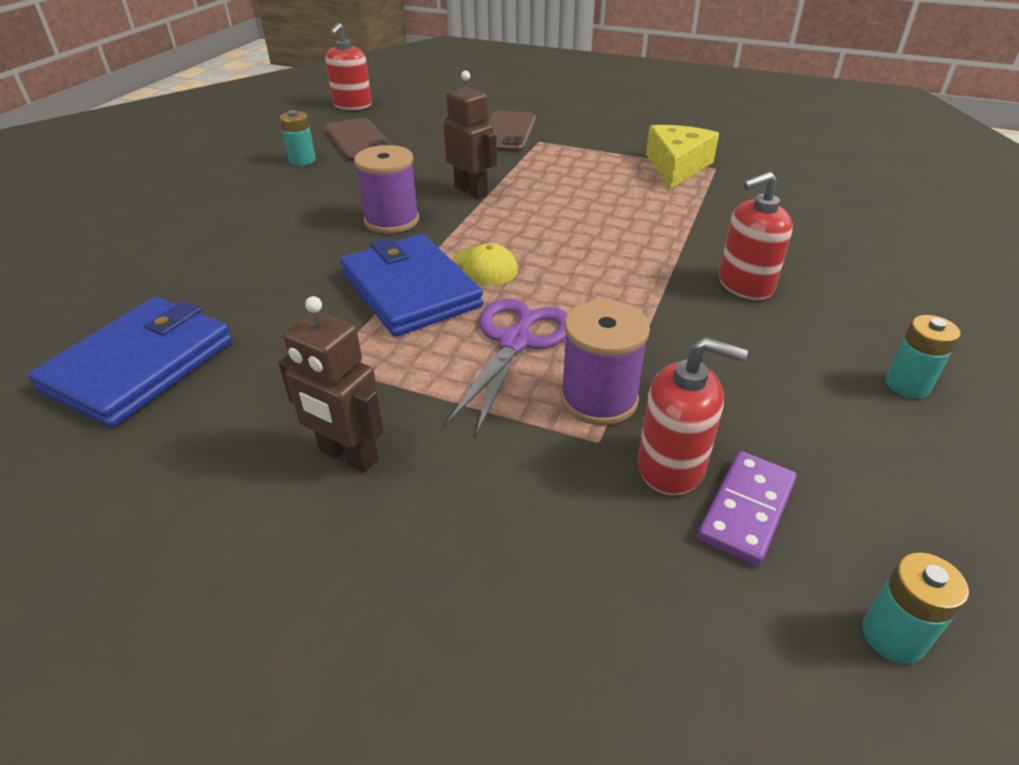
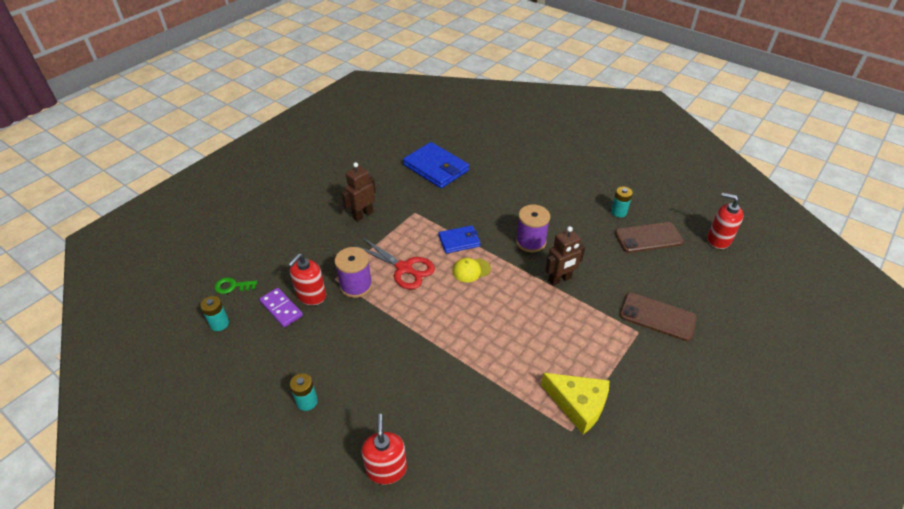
camera: 105 degrees right, 5 degrees up
(410, 290) = (459, 241): blue wallet -> blue wallet, size x0.58
(515, 342) = (404, 268): purple scissors -> red scissors
(745, 285) = (412, 374): red soap dispenser -> red soap dispenser (386, 469)
(754, 674) = (232, 286): none -> green key

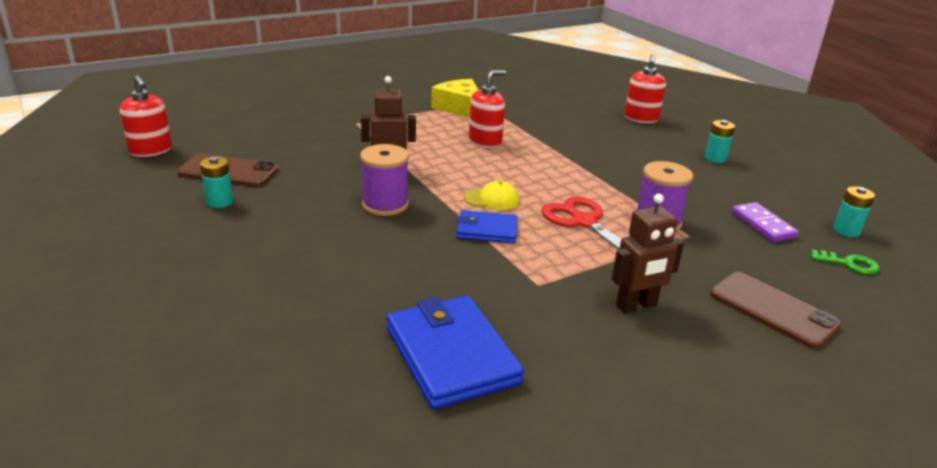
camera: 160 degrees left, 15 degrees down
(311, 295) = (722, 227): red soap dispenser -> red soap dispenser (485, 141)
(657, 317) = (323, 125): brown phone -> brown phone (773, 310)

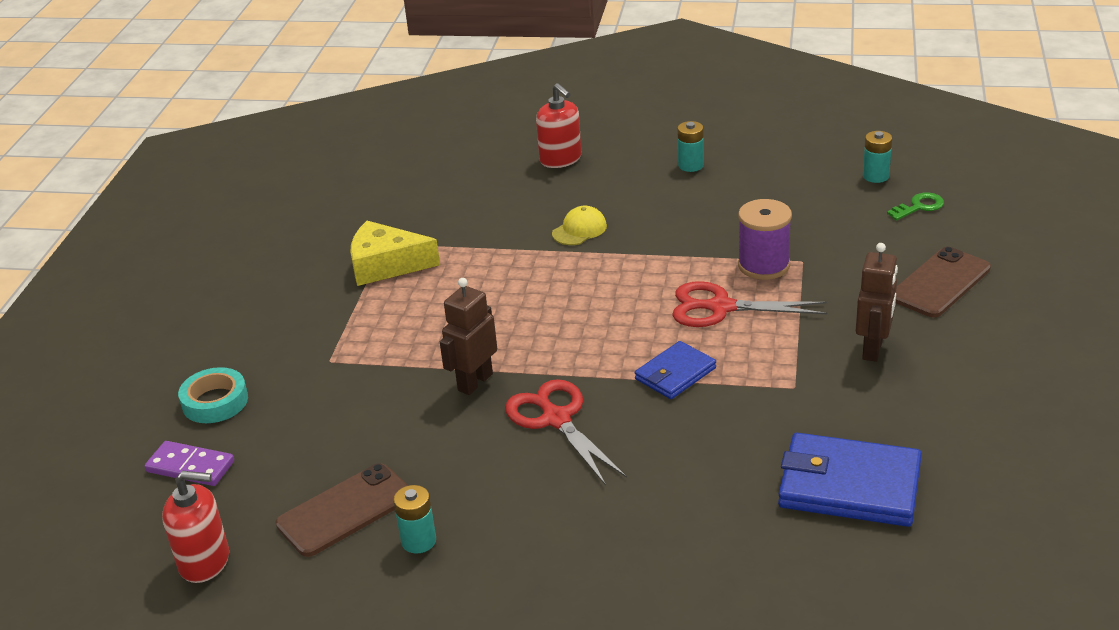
camera: 45 degrees left, 5 degrees up
(286, 109) = (215, 402): none -> turquoise tape
(385, 205) = (556, 419): purple spool -> red scissors
(485, 141) = (491, 287): red soap dispenser -> none
(492, 199) = (620, 342): yellow cap -> yellow cap (579, 230)
(763, 225) = (825, 212): purple domino -> purple domino (190, 467)
(773, 310) = (940, 283): brown phone -> brown phone turned 45 degrees counterclockwise

